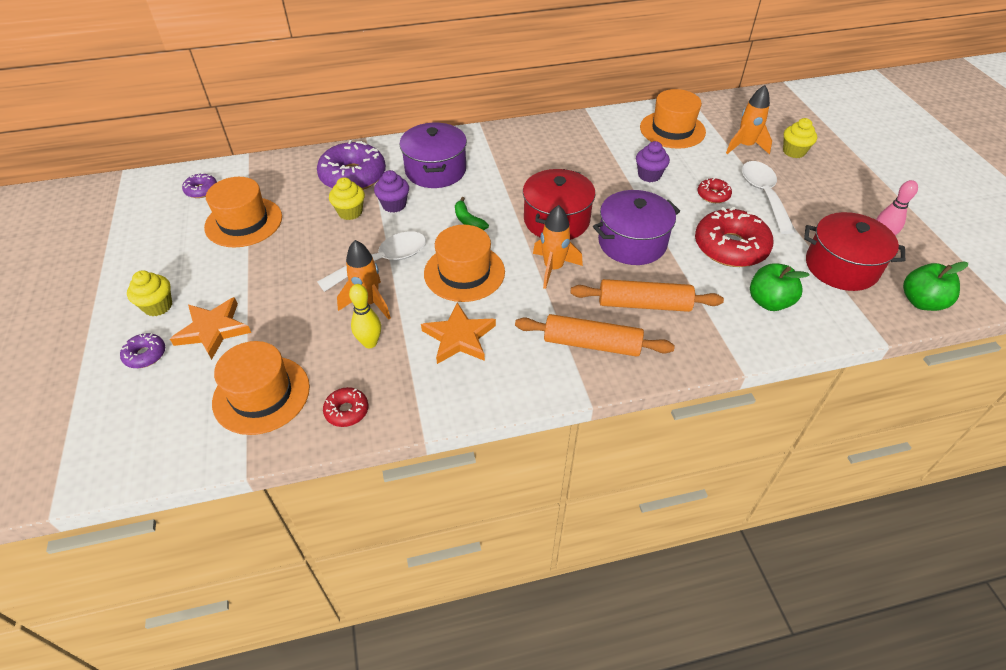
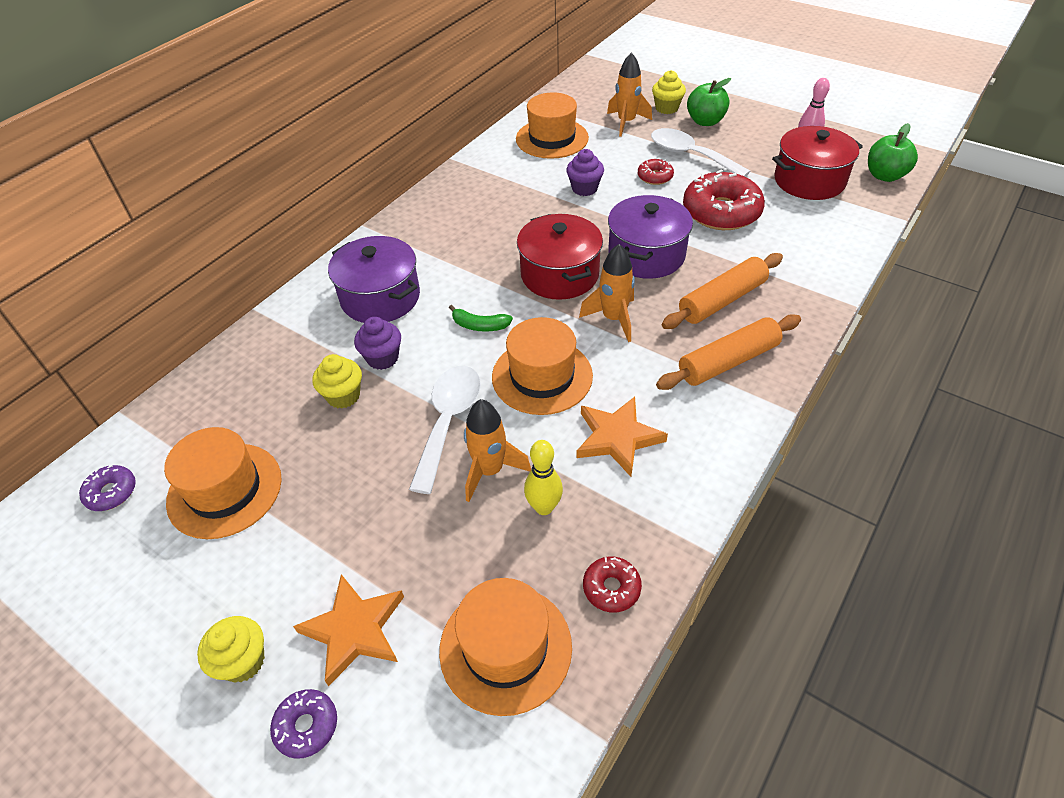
camera: 40 degrees left, 0 degrees up
(353, 176) = (294, 357): purple donut -> none
(769, 302) = (800, 238): green apple -> green apple (705, 121)

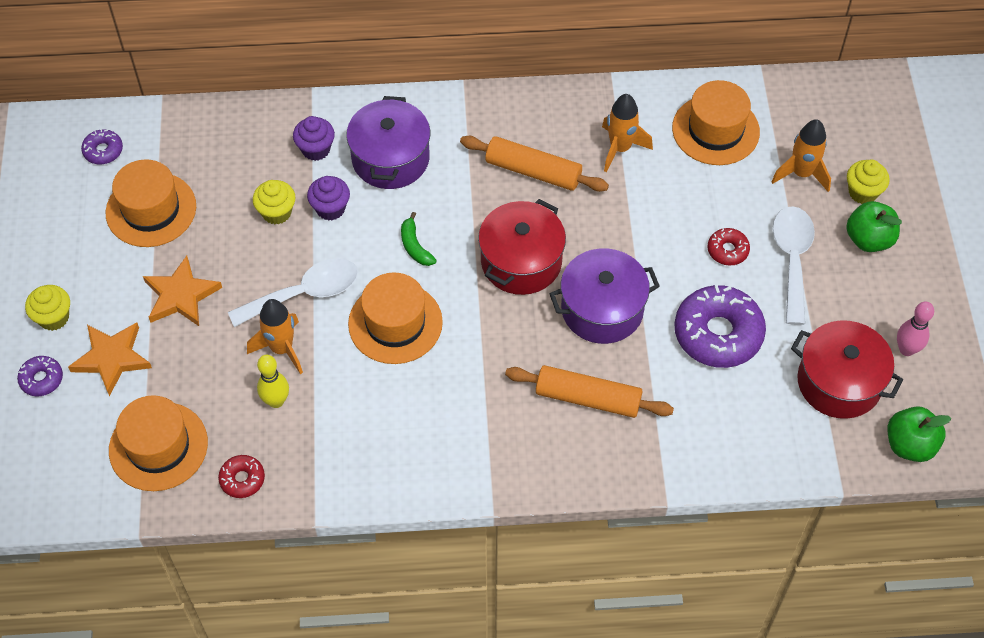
camera: 50 degrees right, 10 degrees up
(584, 188) = (658, 206): purple cupcake -> purple cupcake (316, 149)
(613, 319) = (498, 332): orange rocket -> orange rocket (620, 148)
(617, 438) = (372, 409): orange star -> orange star (181, 295)
(721, 212) = (718, 333): red donut -> purple donut
(728, 361) = (514, 440): orange rolling pin -> orange rolling pin (533, 171)

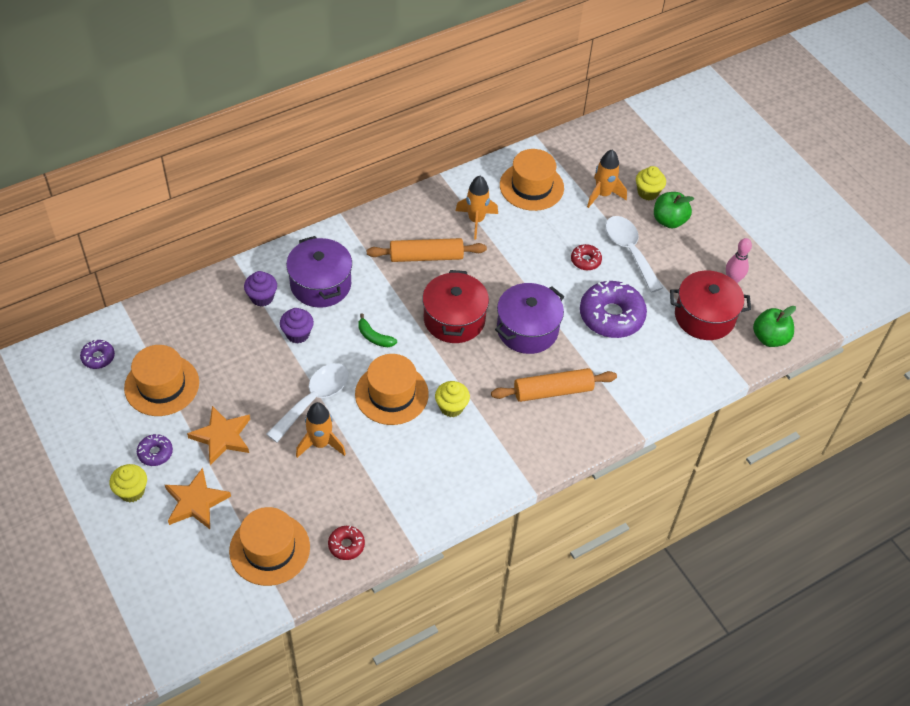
camera: 30 degrees left, 5 degrees down
(41, 379) = (149, 539): purple donut -> purple donut (155, 453)
(276, 212) = (259, 351): yellow cupcake -> yellow cupcake (451, 407)
(276, 401) = (338, 481): yellow bowling pin -> none

